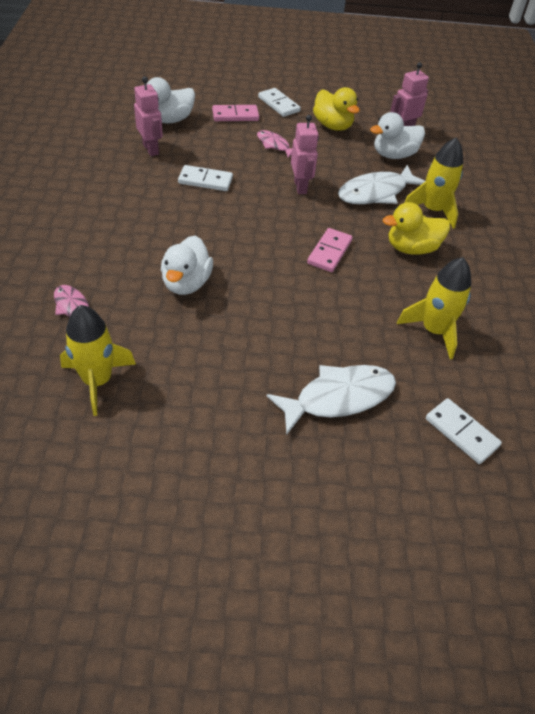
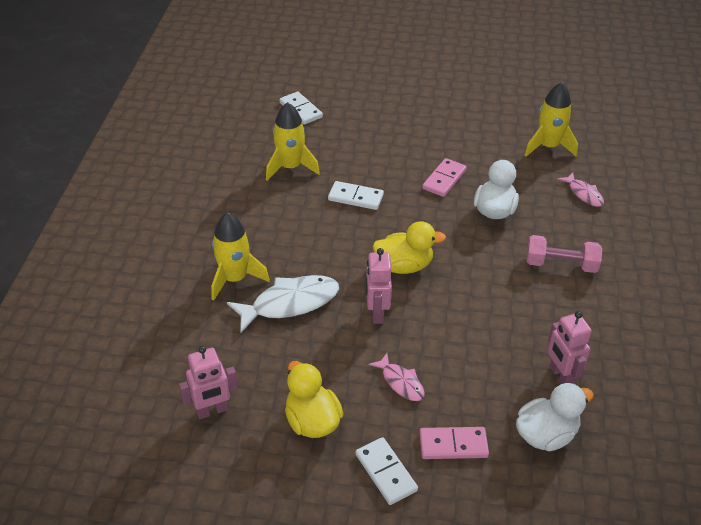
camera: 170 degrees left, 5 degrees down
(126, 229) = (561, 264): none -> pink dumbbell
(205, 180) = (487, 324): white domino -> white domino (355, 197)
(329, 252) = (361, 235): pink domino -> pink domino (444, 179)
(338, 398) = (379, 130): white fish -> none
(394, 155) = (245, 362): white duck -> none
(411, 248) = (278, 236): yellow duck -> yellow duck (404, 266)

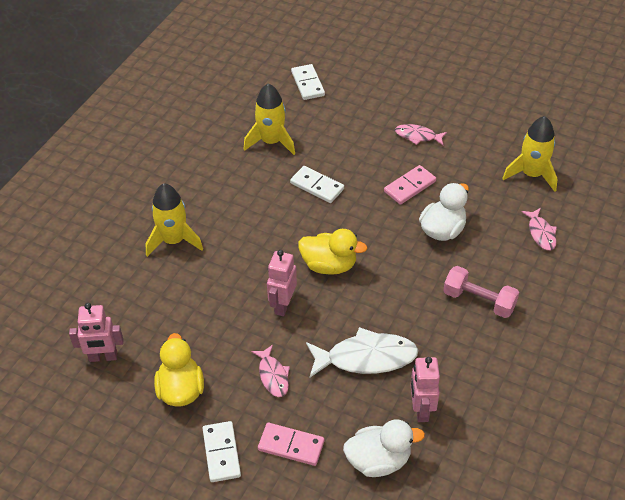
camera: 20 degrees right, 5 degrees up
(290, 303) = (210, 276): white fish -> white fish (366, 358)
(428, 135) = (417, 136): none -> pink fish

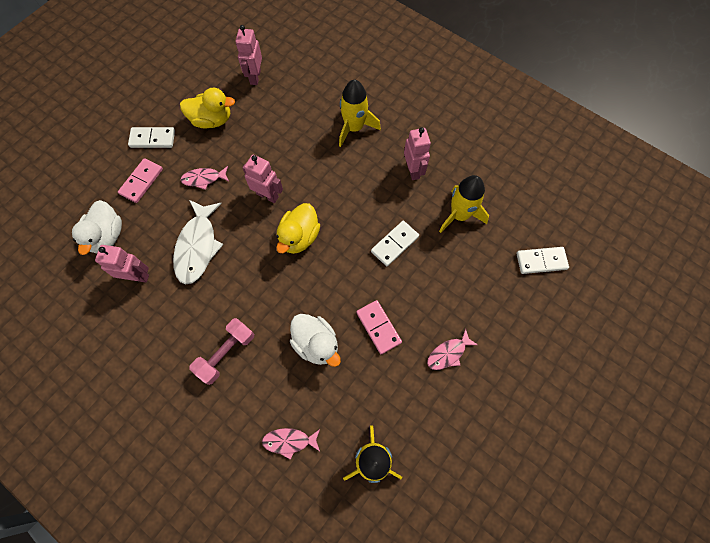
camera: 100 degrees right, 20 degrees up
(224, 182) = (413, 170): none -> pink robot
(417, 136) = (448, 353): pink fish -> pink fish turned 150 degrees counterclockwise

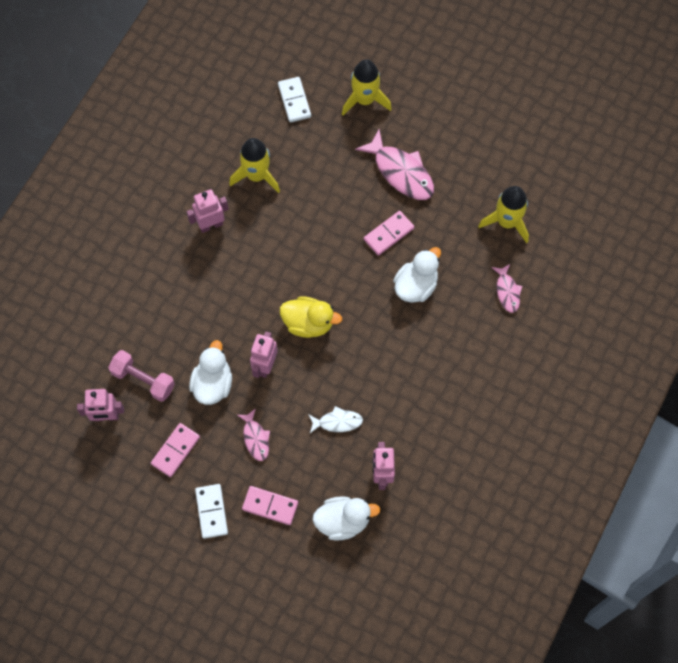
camera: 100 degrees left, 0 degrees up
(198, 246) = (337, 422): white fish -> white fish, size x0.56
(212, 120) = (175, 450): yellow duck -> pink domino
(226, 353) = (442, 365): pink dumbbell -> pink dumbbell (143, 380)
(262, 153) = (213, 384): none -> white duck
(354, 128) = (164, 292): yellow rocket -> yellow rocket (365, 100)
(394, 244) = (300, 231): white domino -> none
(448, 353) = (401, 172): pink fish -> pink fish, size x1.80

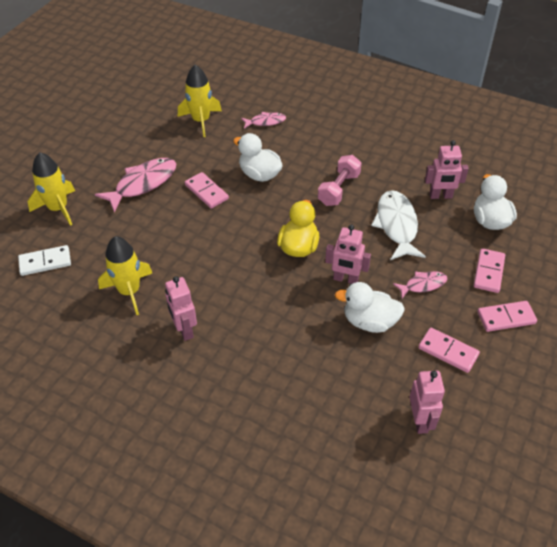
camera: 90 degrees left, 20 degrees down
(143, 380) = (371, 385): pink dumbbell -> pink dumbbell (338, 189)
(211, 511) = (506, 318): white domino -> pink domino
(337, 422) = (396, 225): white fish -> white fish, size x1.80

